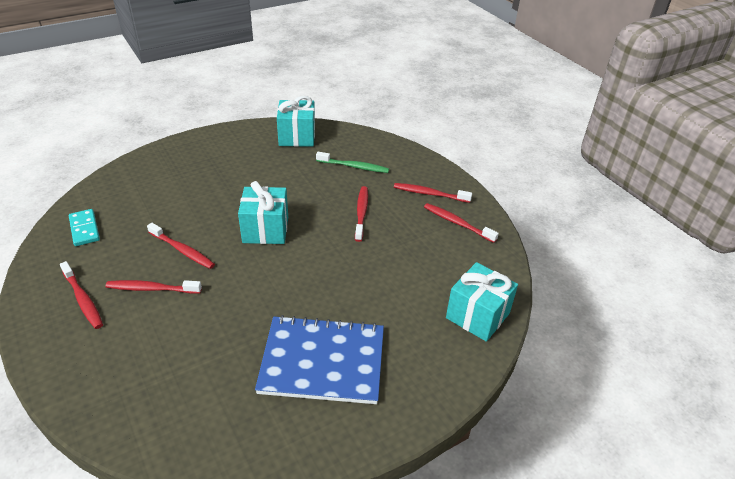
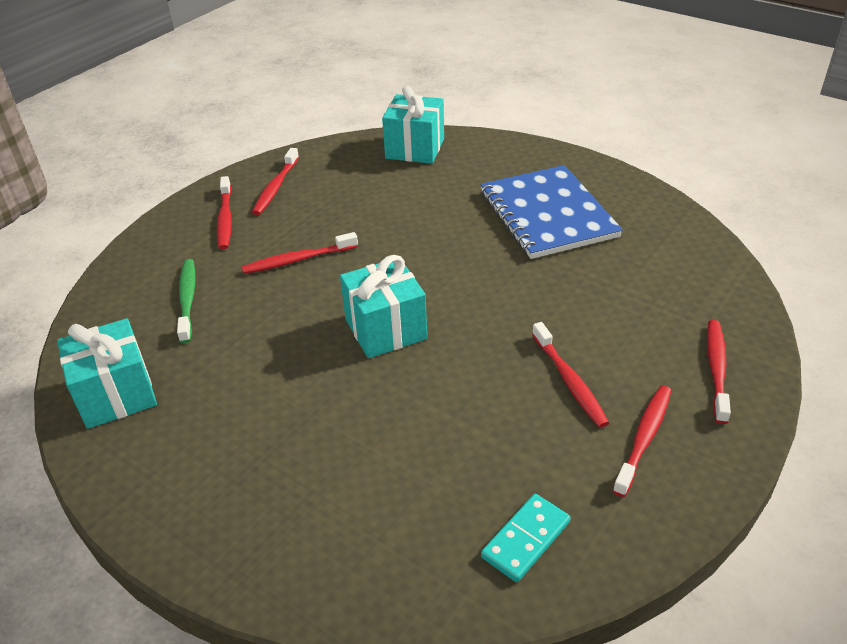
camera: 110 degrees left, 0 degrees up
(182, 250) = (482, 389): red toothbrush -> red toothbrush (716, 369)

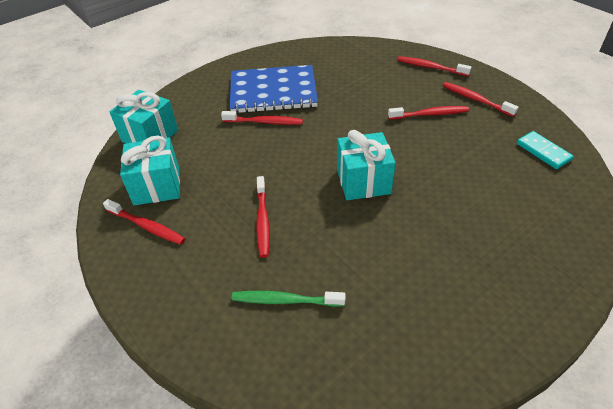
camera: 75 degrees left, 5 degrees up
(116, 394) = (398, 358): turquoise gift -> turquoise gift (157, 186)
(225, 219) = (175, 267): red toothbrush -> red toothbrush (264, 122)

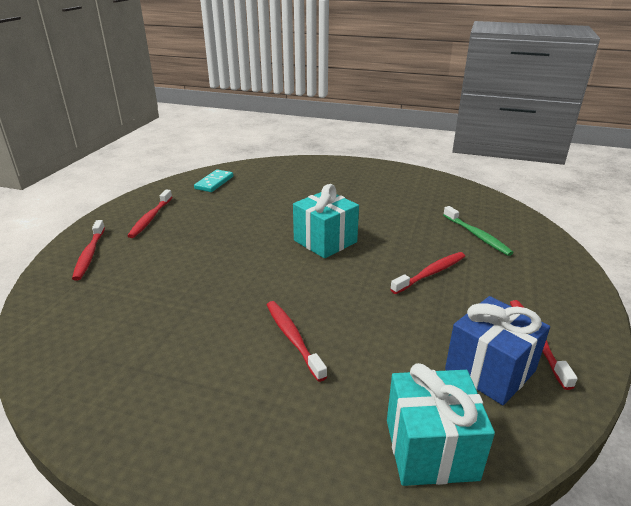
camera: 125 degrees left, 15 degrees down
(157, 186) = (490, 370): turquoise gift -> blue gift
(273, 91) = (215, 363): blue notebook -> none
(430, 114) = (193, 234): red toothbrush -> none

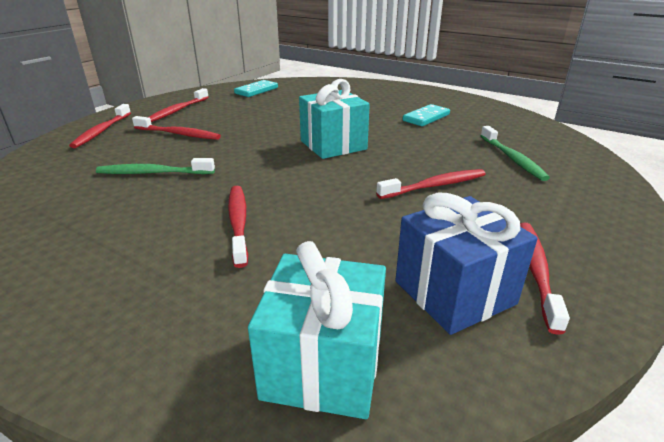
camera: 15 degrees right, 0 degrees up
(172, 248) = (179, 134): none -> red toothbrush
(179, 297) = (153, 173): none -> green toothbrush
(388, 199) = (426, 118): none -> turquoise domino

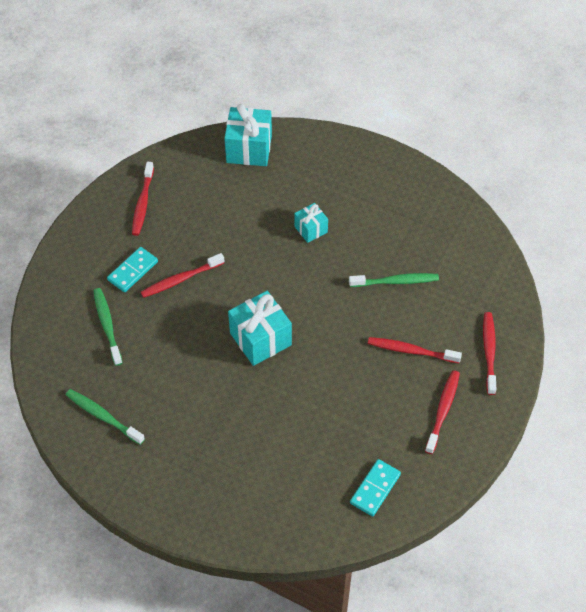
camera: 175 degrees right, 25 degrees up
(238, 223) = (311, 229): red toothbrush -> turquoise gift
(426, 118) = (165, 411): turquoise domino -> turquoise domino (133, 271)
(454, 292) = (189, 187): blue gift -> none
(483, 117) = (103, 416): none -> green toothbrush

